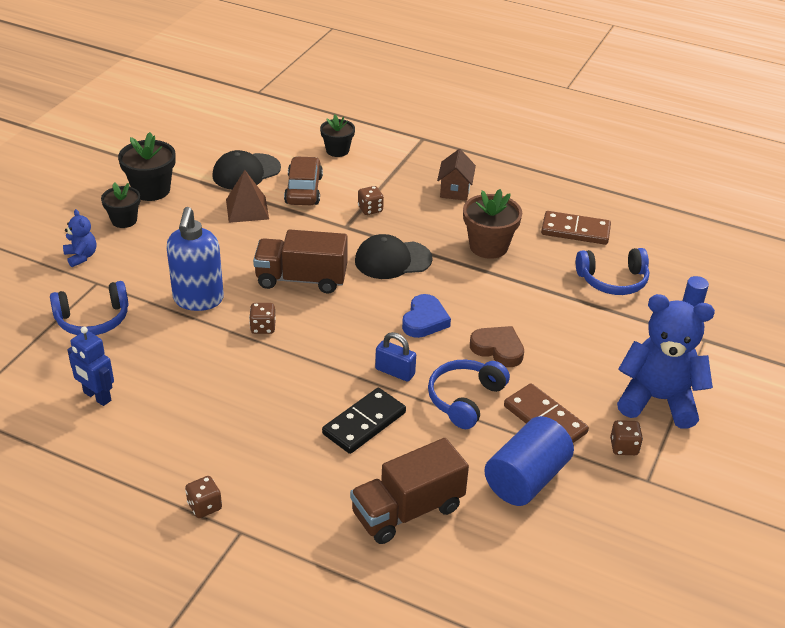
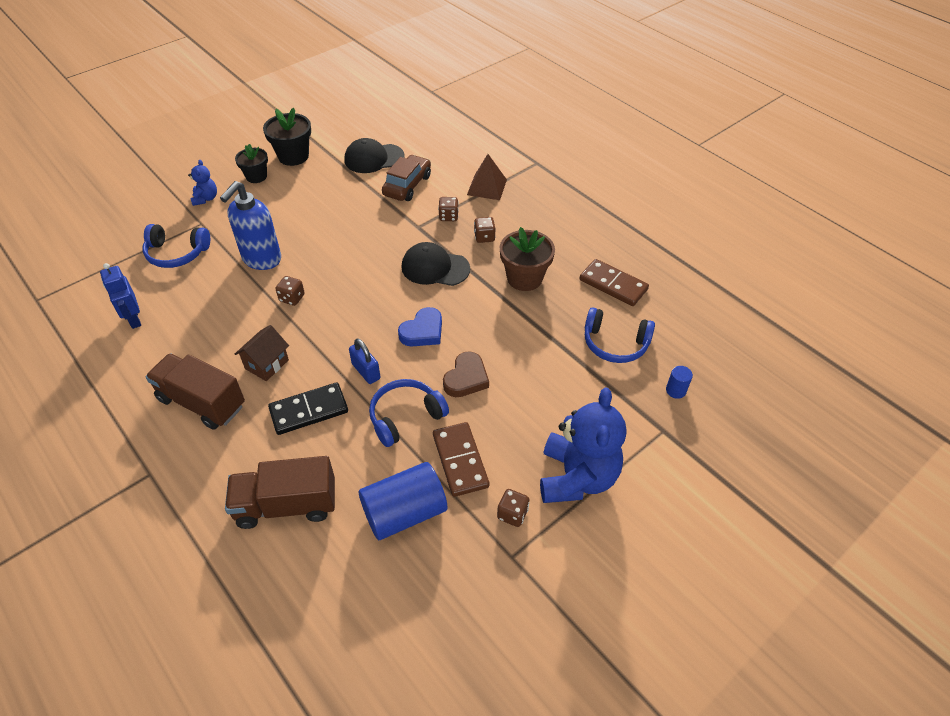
camera: 25 degrees right, 10 degrees up
(204, 506) = (140, 441): brown dice -> brown dice (484, 237)
(247, 209) = (352, 191): brown pyramid -> brown pyramid (487, 187)
(301, 279) = (351, 264): brown truck -> brown truck (202, 402)
(337, 150) = (458, 157): black flower pot -> none
(455, 190) = (531, 218): brown house -> brown house (267, 364)
(498, 349) = (466, 378): brown heart -> brown heart turned 60 degrees clockwise
(658, 400) = (577, 477): blue teddy bear -> blue teddy bear turned 60 degrees clockwise

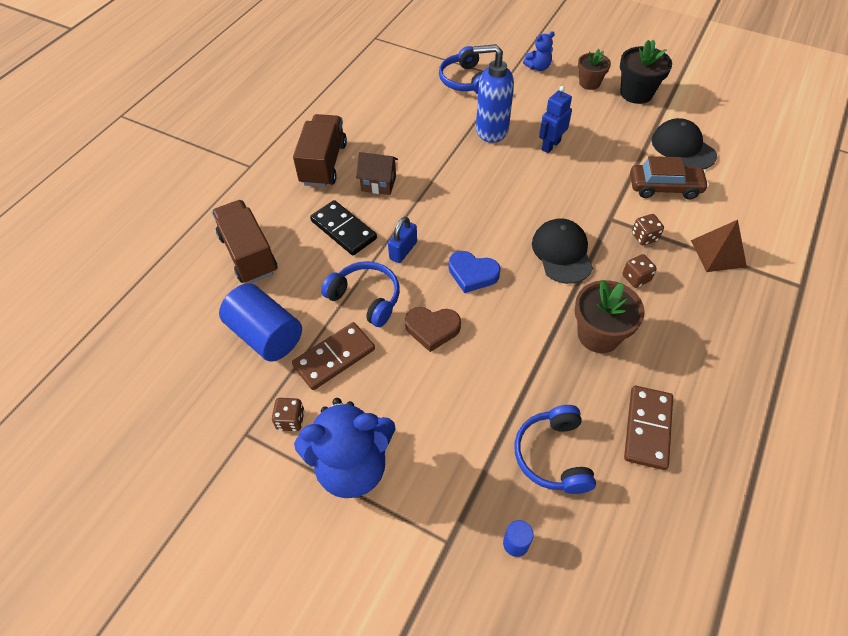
camera: 70 degrees right, 5 degrees up
(134, 319) = (384, 91): blue robot -> blue robot (550, 145)
(256, 176) = (589, 83): black flower pot -> brown flower pot
(292, 298) = (459, 168): brown dice -> none

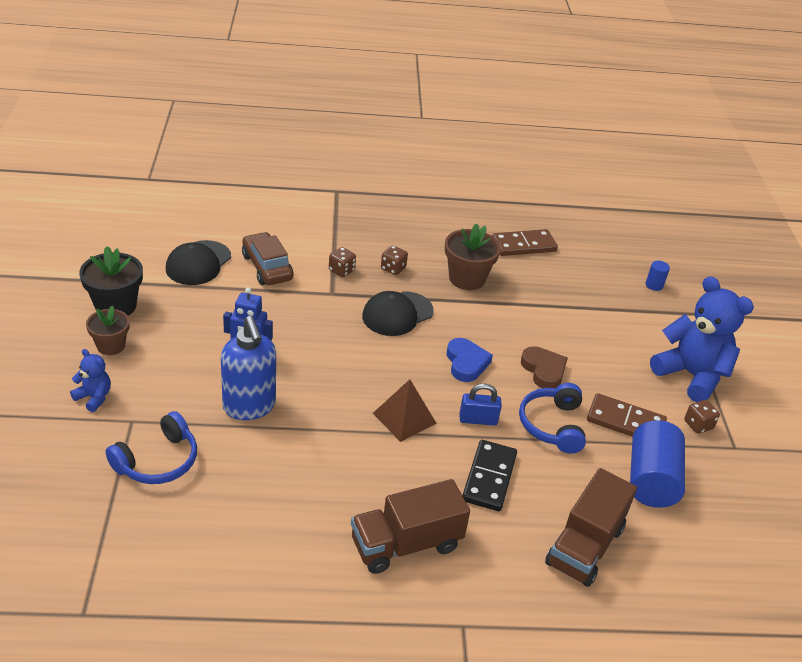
camera: 125 degrees left, 15 degrees down
(378, 184) = (402, 475): brown house -> none
(553, 455) = (583, 282): blue headphones -> none
(718, 253) = (331, 231): brown pyramid -> brown pyramid (404, 418)

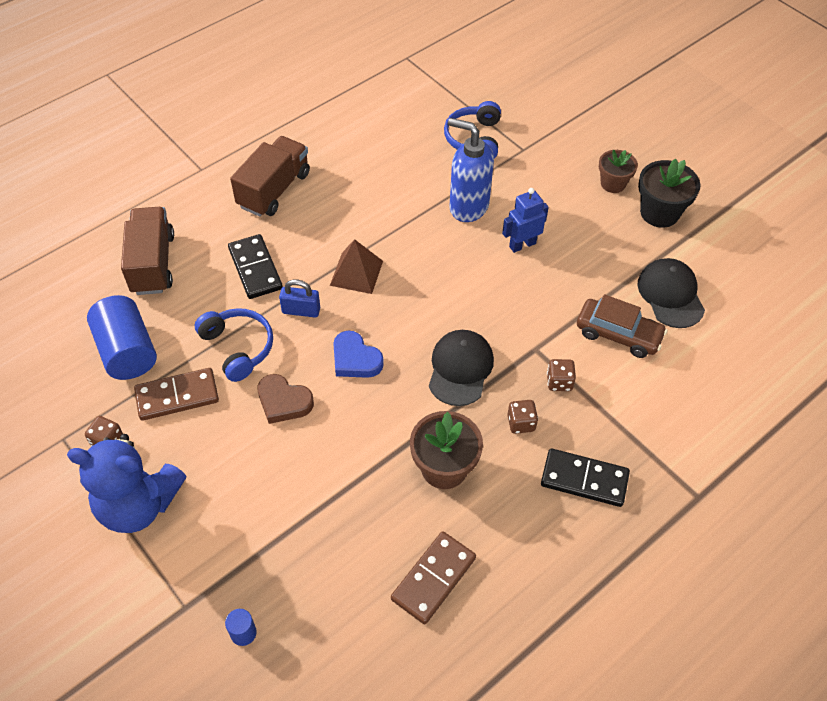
camera: 145 degrees right, 15 degrees up
(94, 397) = (566, 147): blue teddy bear -> none
(389, 229) = (584, 479): none -> black domino
(478, 419) = (301, 310): blue padlock -> blue padlock turned 45 degrees clockwise

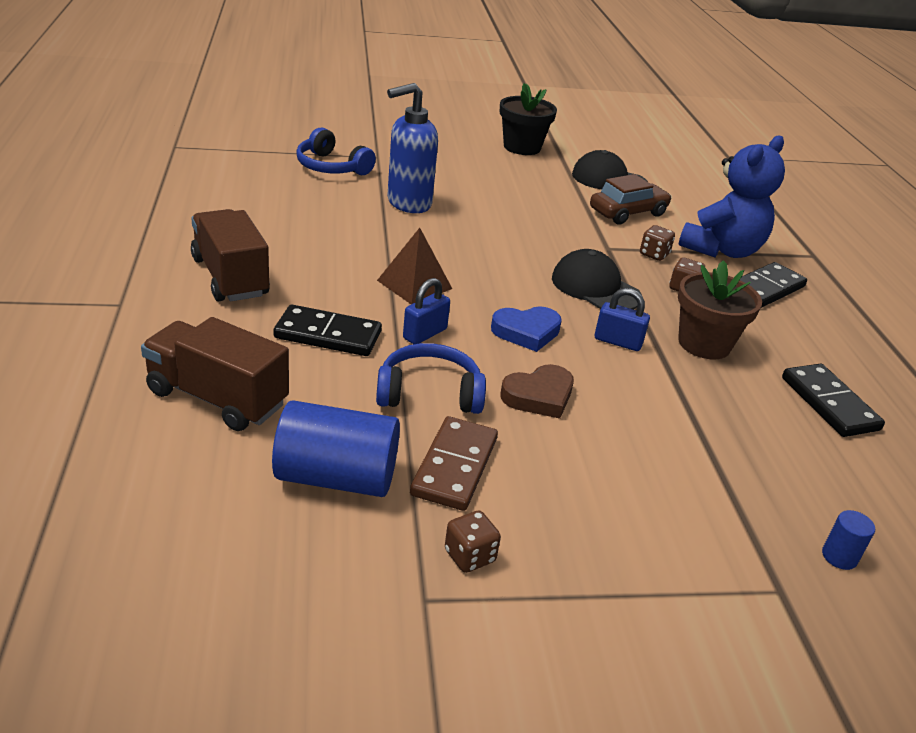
camera: 60 degrees left, 20 degrees down
(138, 504) = (597, 569): blue teddy bear -> blue teddy bear (722, 250)
(394, 415) = (618, 342): none -> blue padlock
(433, 579) = (829, 403): brown domino -> black domino
(522, 245) = (485, 203): blue robot -> none
(613, 183) = (468, 147): brown flower pot -> none

